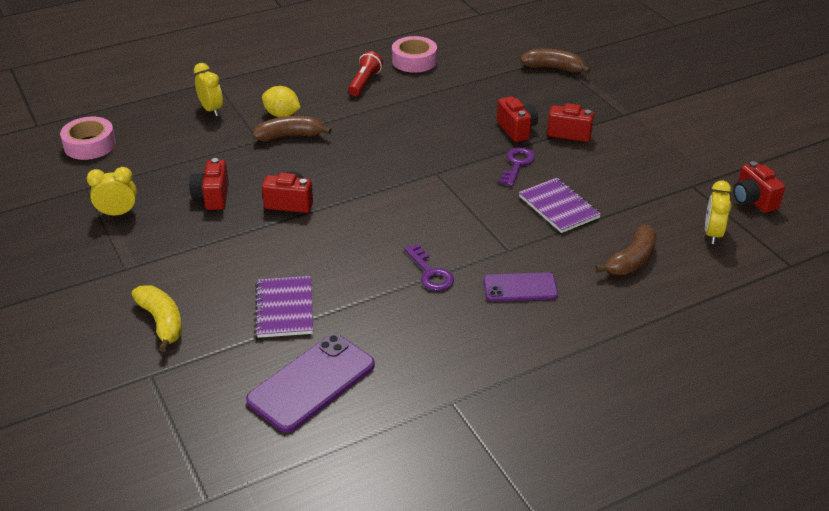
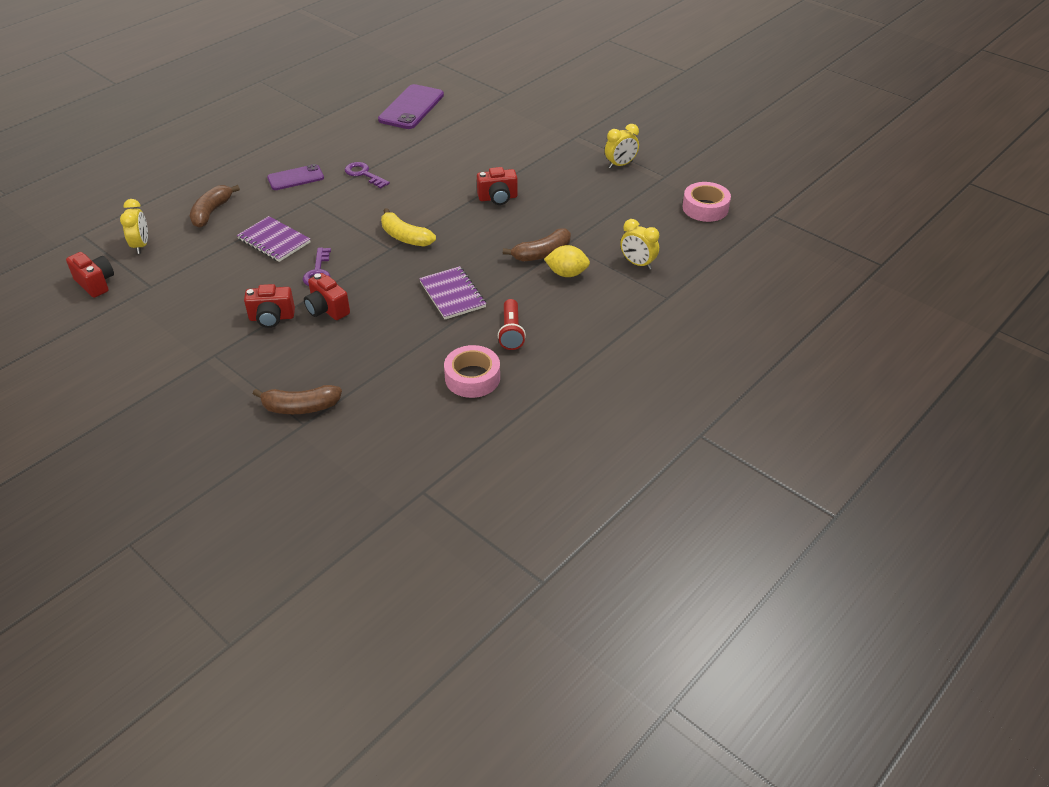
camera: 160 degrees right, 5 degrees up
(162, 322) = (524, 115): yellow banana -> yellow banana (405, 237)
(212, 197) = (562, 190): red camera -> none
(284, 309) = (452, 136): purple notebook -> purple notebook (452, 294)

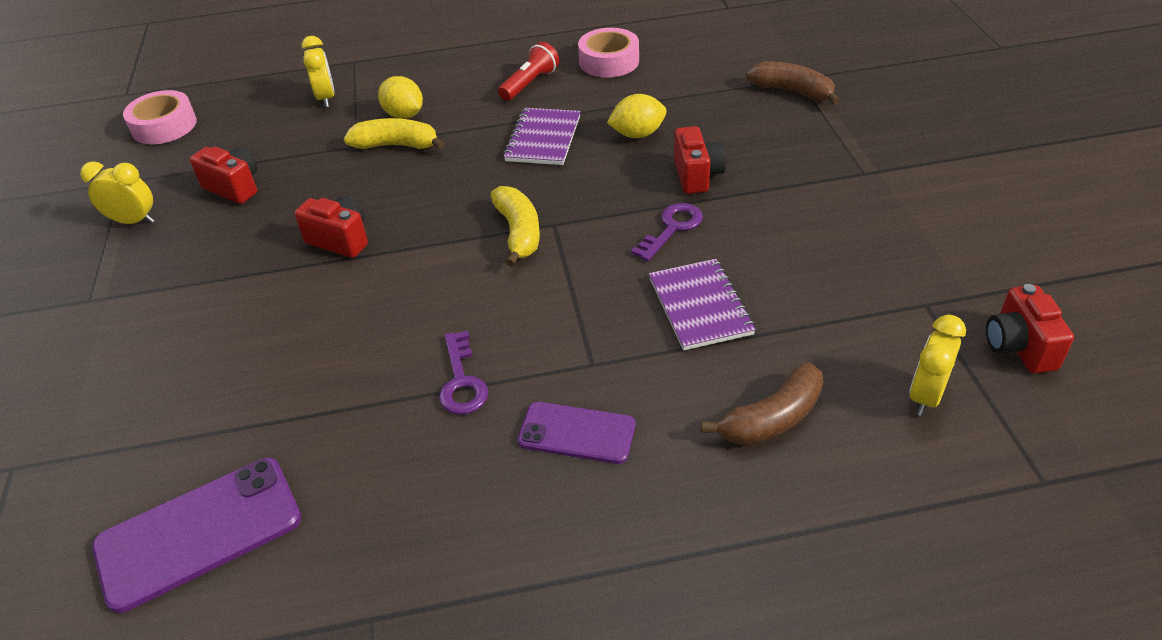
camera: 140 degrees left, 0 degrees up
(272, 318) = (771, 190): red camera -> red camera (234, 187)
(391, 323) = (637, 134): none -> yellow lemon
(542, 254) = (396, 145): brown banana -> yellow banana

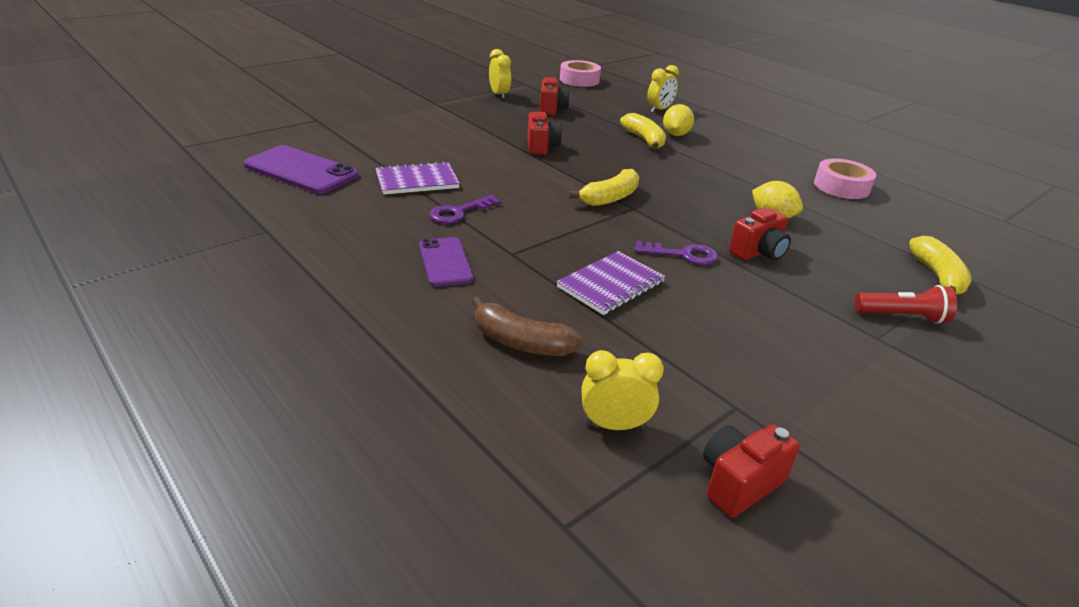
camera: 55 degrees right, 10 degrees down
(530, 83) = (769, 165): red flashlight -> red flashlight (902, 316)
(543, 139) = (716, 183): purple notebook -> purple notebook (417, 181)
(792, 92) = (937, 276): brown banana -> yellow banana

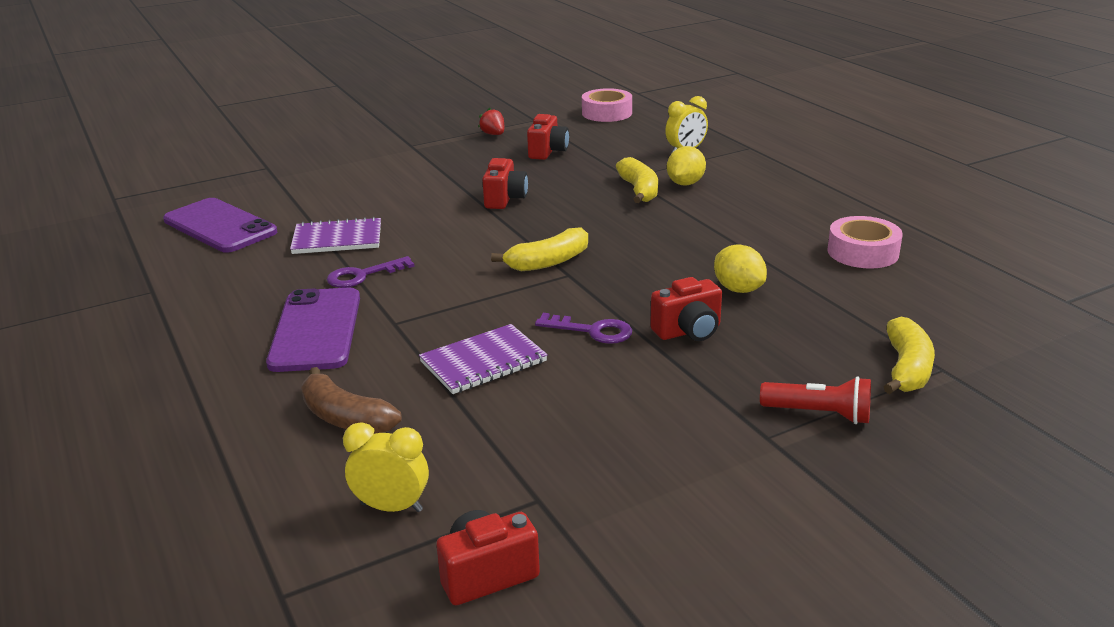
camera: 15 degrees right, 5 degrees down
(445, 262) = (316, 330): purple phone -> purple phone, size x1.59
(499, 95) = (493, 134): yellow clock -> red strawberry

